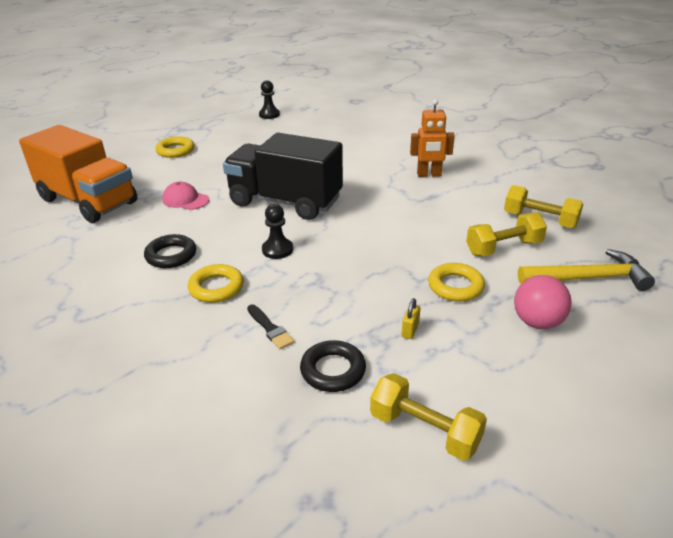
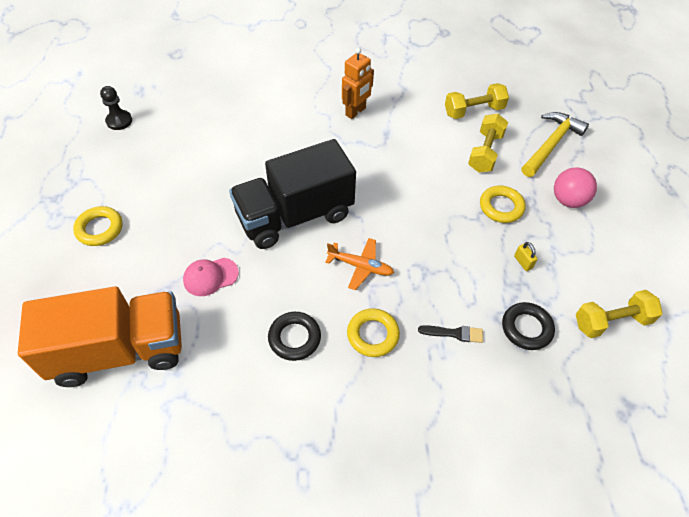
camera: 50 degrees left, 20 degrees up
(277, 250) = (360, 266): black pawn -> orange plane

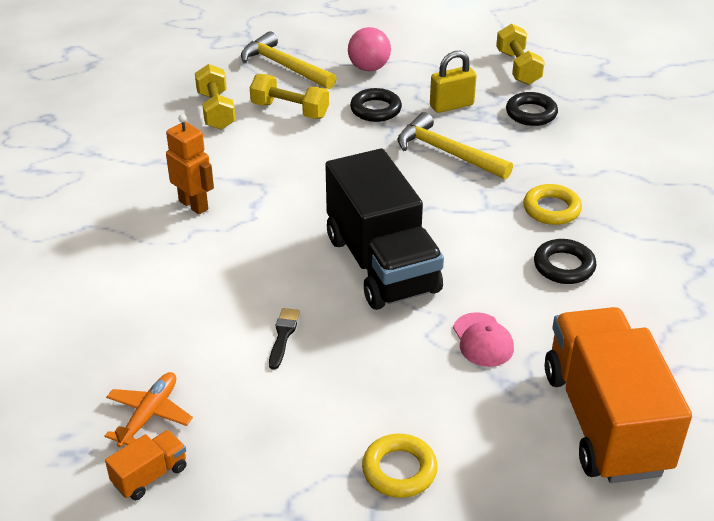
camera: 85 degrees left, 15 degrees down
(119, 121) = (150, 475): black pawn -> orange truck
(360, 266) = (461, 213): orange plane -> orange plane (149, 415)
(445, 258) = (447, 153): none -> yellow hammer
(454, 333) = (542, 156): black brush -> black brush (283, 335)
(501, 207) = (375, 109): yellow ring -> black ring
(523, 262) = (451, 105): yellow padlock -> yellow padlock, size x1.89

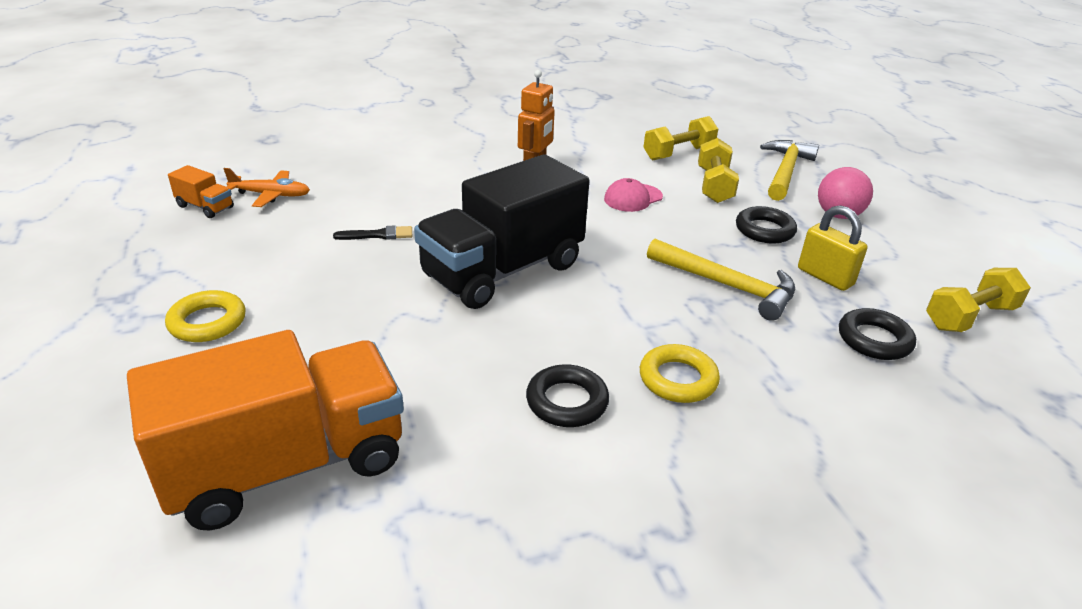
camera: 70 degrees right, 5 degrees down
(447, 153) = (727, 285): yellow hammer -> yellow hammer turned 105 degrees clockwise
(483, 340) = (406, 351): pink cap -> pink cap (633, 198)

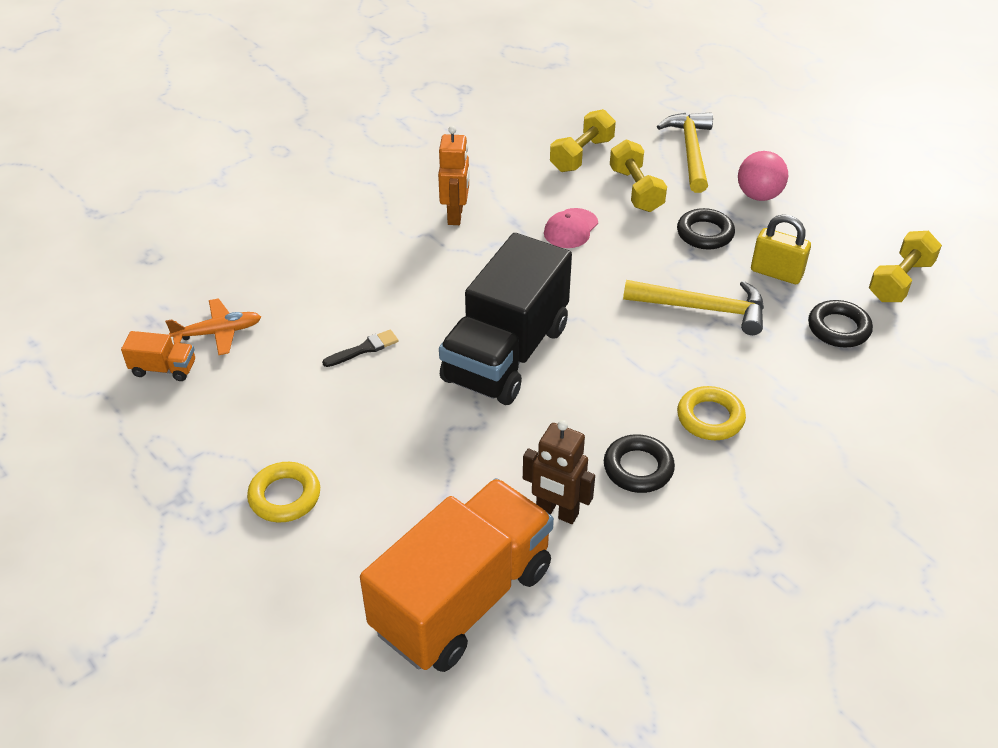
camera: 20 degrees left, 10 degrees up
(450, 415) = (557, 512): none -> brown robot

